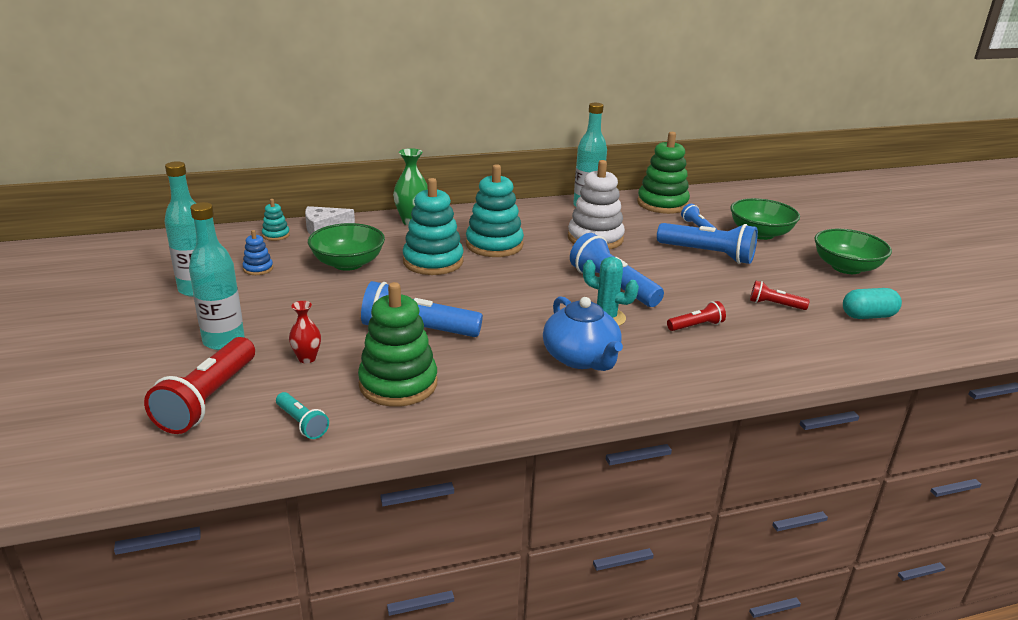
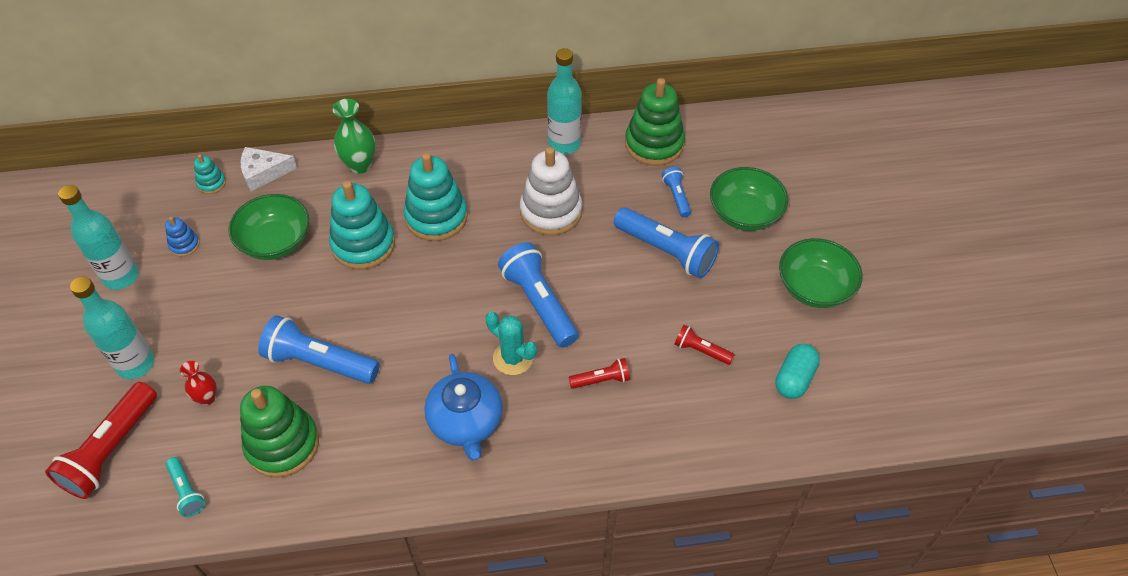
camera: 10 degrees right, 25 degrees up
(868, 316) = (794, 379): turquoise capsule -> turquoise capsule turned 60 degrees counterclockwise

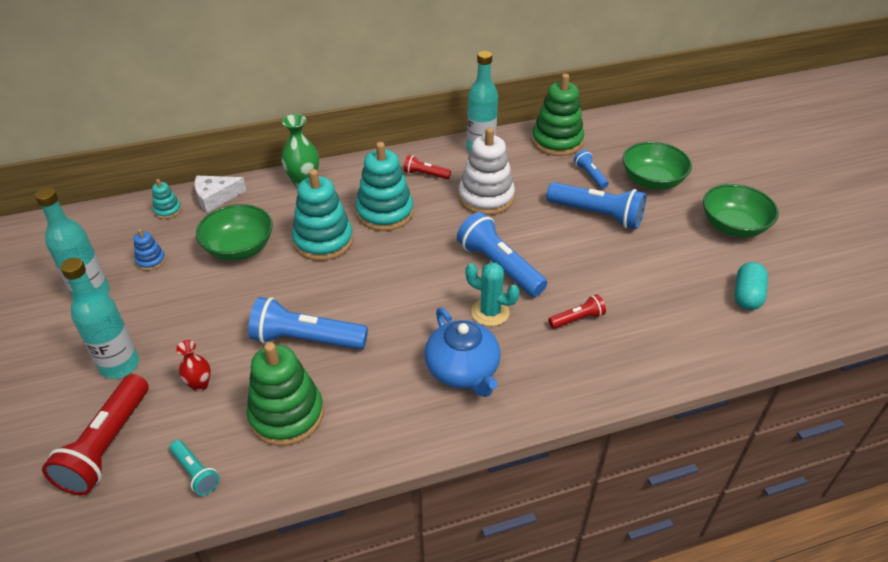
camera: 10 degrees left, 10 degrees down
(701, 351) = (657, 285): red flashlight -> red flashlight (425, 174)

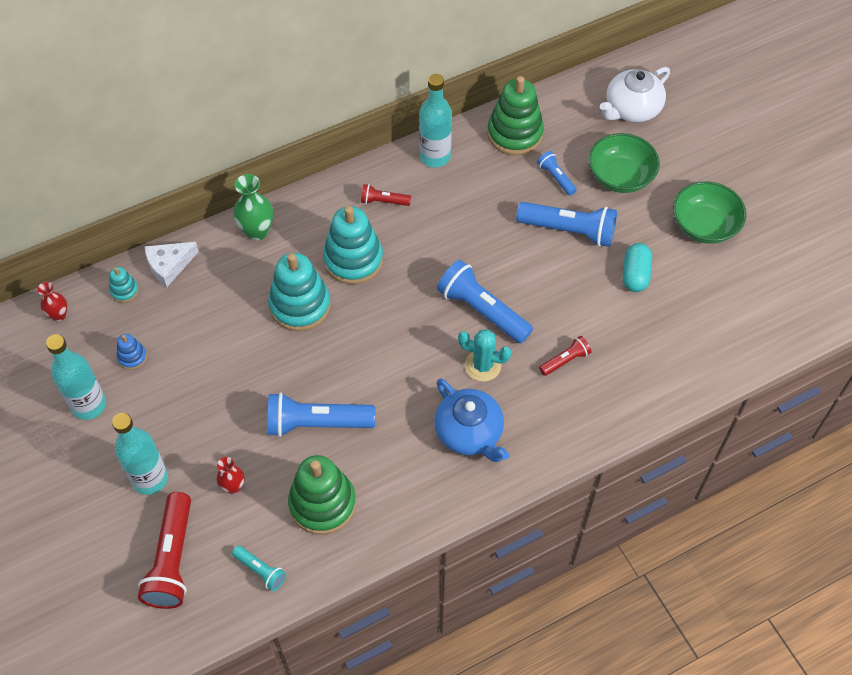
camera: 10 degrees left, 15 degrees up
(101, 221) = (59, 315): none -> red vase
(239, 248) = (217, 328): green bowl -> none
(486, 197) = (453, 224): white stacking toy -> none
(667, 136) = (631, 109): none -> white teapot
(747, 295) = (719, 309): turquoise capsule -> turquoise capsule (635, 275)

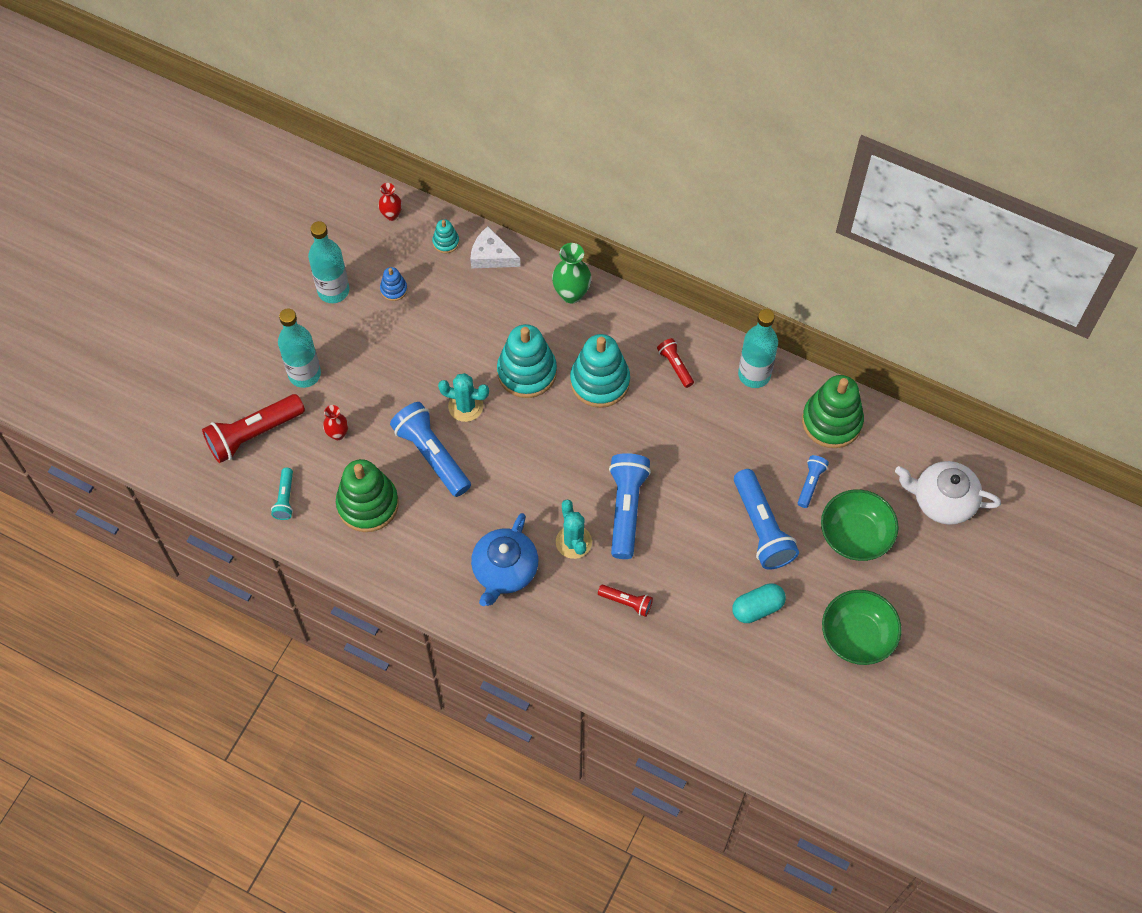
camera: 55 degrees right, 5 degrees up
(292, 369) = (465, 406): none -> turquoise cactus

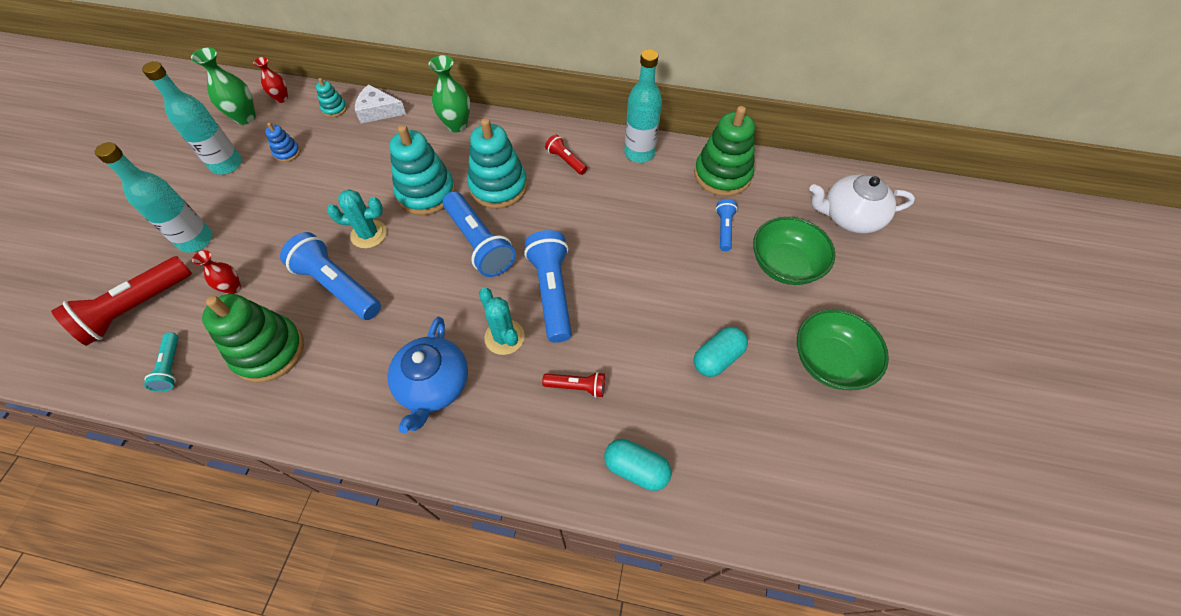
camera: 15 degrees left, 5 degrees down
(353, 233) = (245, 117): none -> green vase
(657, 681) = (636, 468): none -> turquoise capsule
(761, 527) = (693, 278): blue flashlight -> blue flashlight (479, 243)

